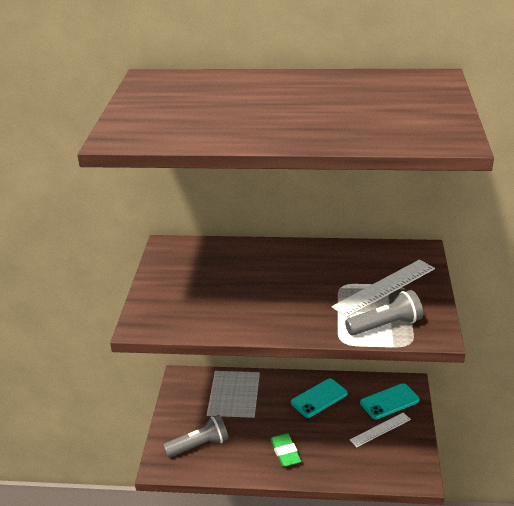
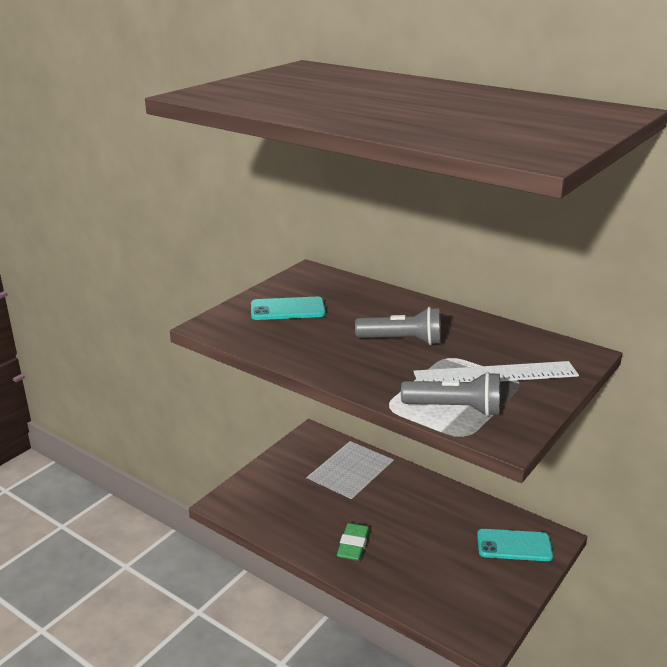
camera: 30 degrees right, 5 degrees down
(199, 445) = (274, 501): grey flashlight -> grey flashlight (402, 341)
(319, 398) = (435, 509): turquoise phone -> turquoise phone (287, 309)
(380, 429) = (478, 569): white ruler -> none

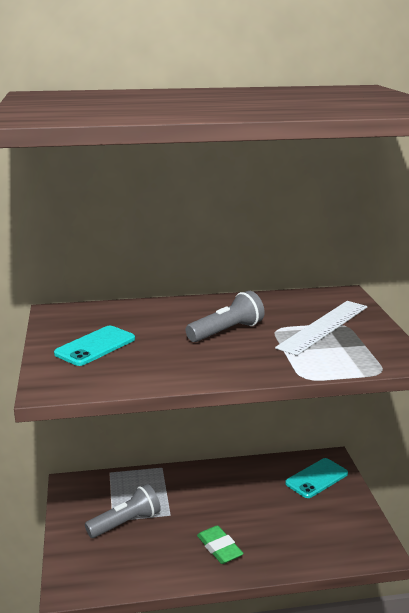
camera: 45 degrees left, 5 degrees down
(455, 409) = (345, 358): grey flashlight -> grey flashlight (126, 523)

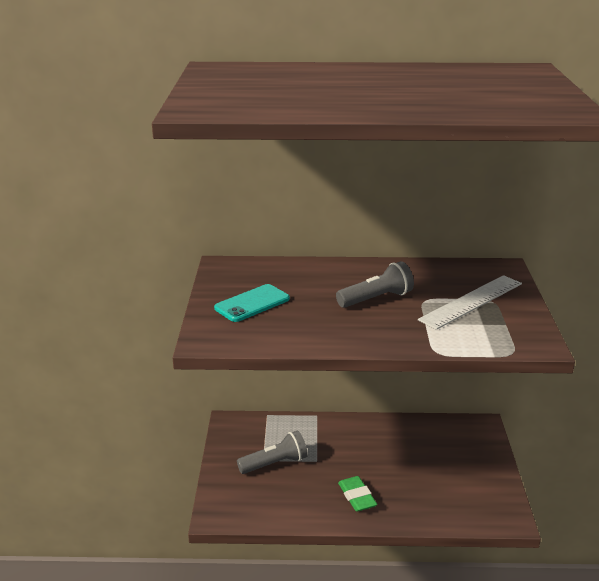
camera: 10 degrees right, 5 degrees up
(316, 478) = (464, 442): turquoise phone -> none

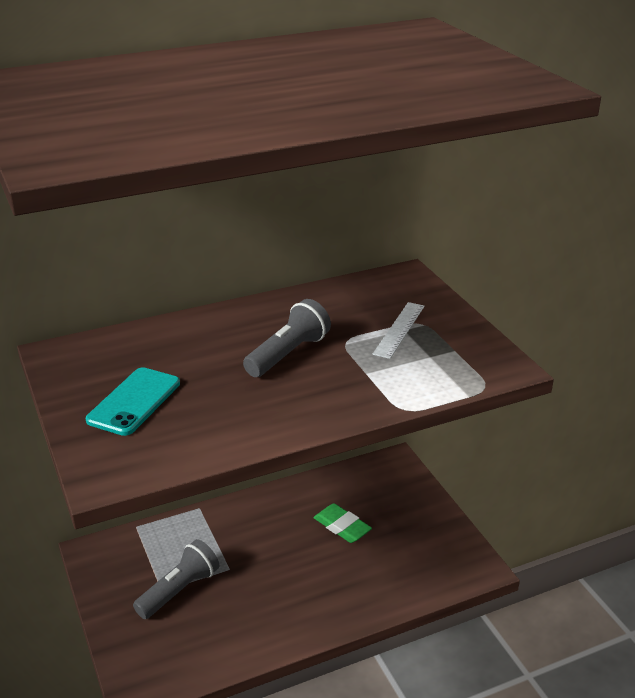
camera: 25 degrees left, 5 degrees up
(357, 497) = (300, 600): green eraser -> green eraser (342, 527)
(471, 301) = (399, 329): white ruler -> white ruler, size x0.62

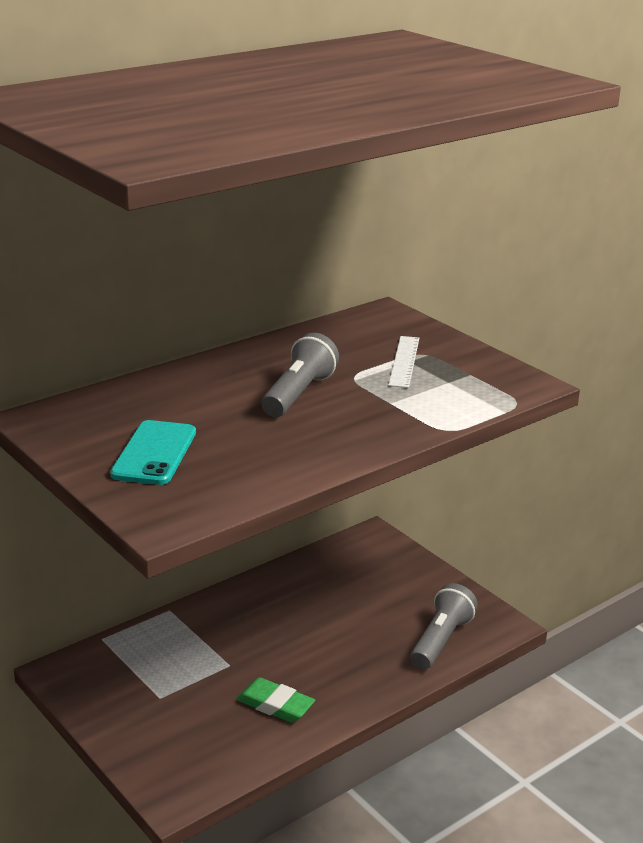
camera: 15 degrees left, 5 degrees down
(179, 590) = (181, 694): grey flashlight -> grey flashlight (441, 640)
(342, 527) = (340, 606): green eraser -> green eraser (275, 705)

